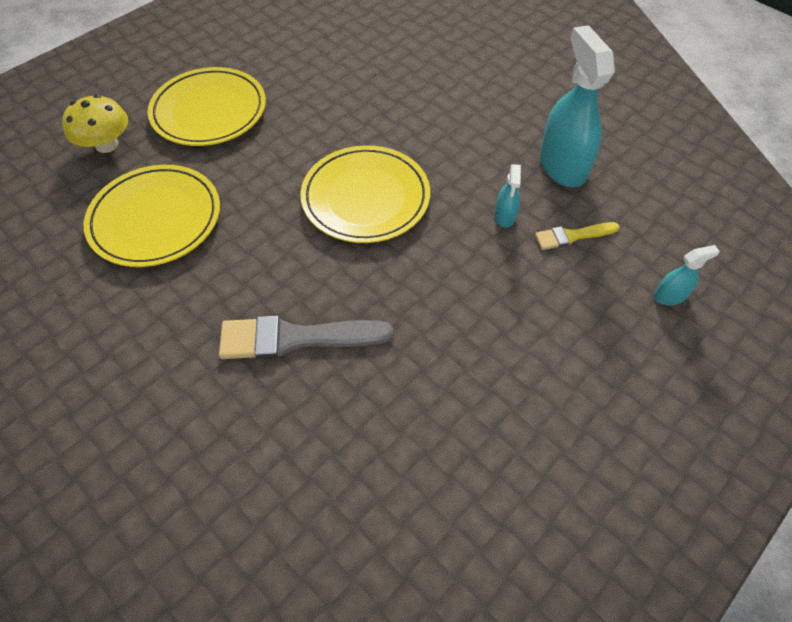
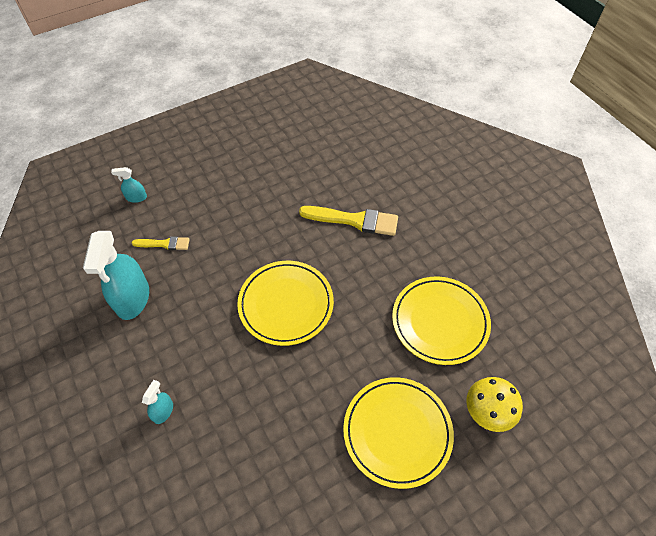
camera: 165 degrees left, 0 degrees up
(295, 338) = (354, 220): grey brush -> yellow brush
(505, 216) = (197, 267): turquoise spray bottle -> turquoise spray bottle (163, 411)

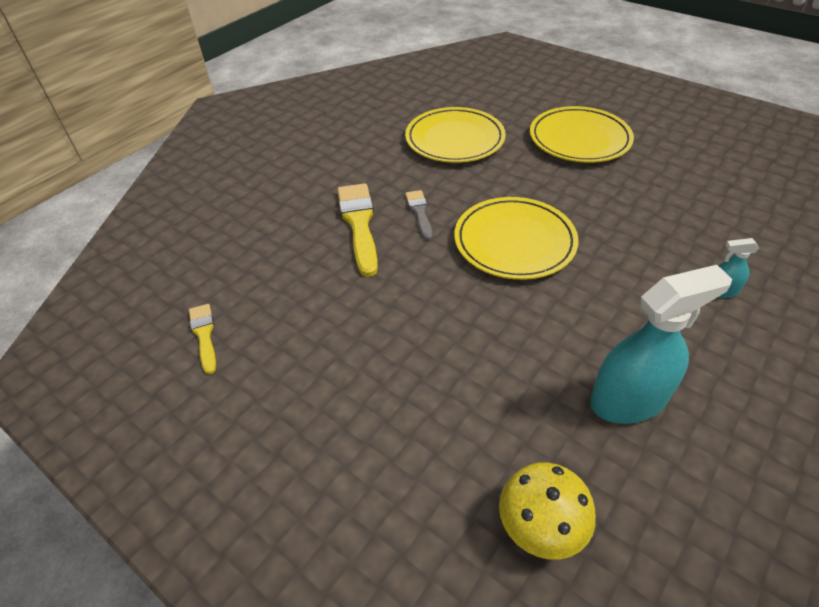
camera: 110 degrees left, 10 degrees down
(136, 197) = (449, 512): turquoise spray bottle -> none
(164, 244) = (515, 409): yellow brush -> yellow brush (204, 335)
(349, 259) = (419, 212): none -> grey brush
(488, 411) = (519, 103): yellow mushroom -> yellow mushroom (541, 525)

